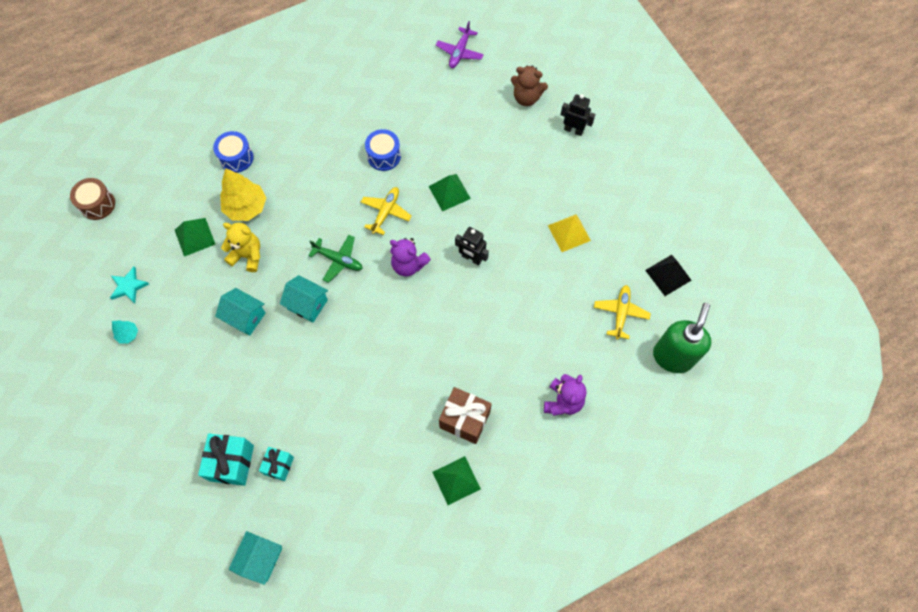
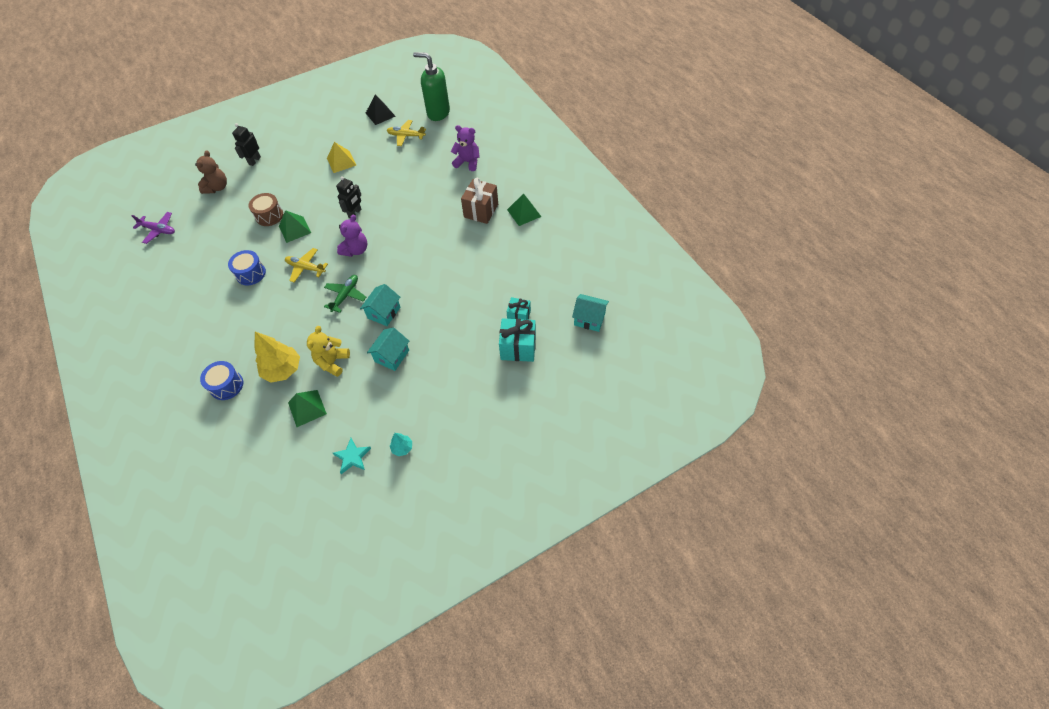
camera: 90 degrees left, 10 degrees down
(97, 204) = (254, 506): brown drum -> brown drum (269, 216)

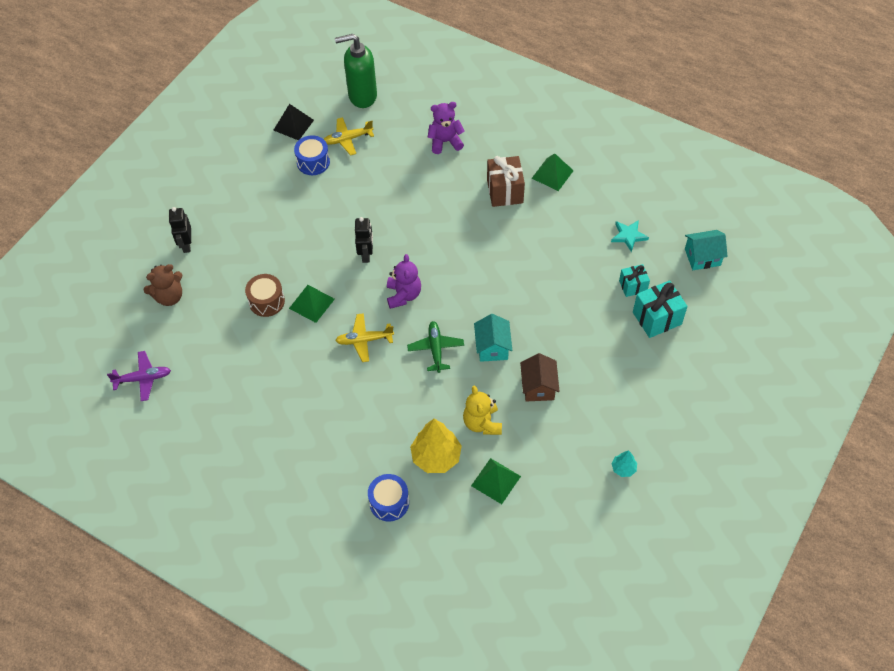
camera: 30 degrees left, 0 degrees up
(217, 187) = (169, 296): brown teddy bear -> brown teddy bear turned 75 degrees clockwise
(251, 273) = (305, 375): blue drum -> blue drum (313, 162)
(341, 161) = (296, 201): yellow pyramid -> none
(352, 457) = (582, 502): turquoise star -> turquoise star (628, 236)
(392, 356) = (538, 387): turquoise house -> brown house

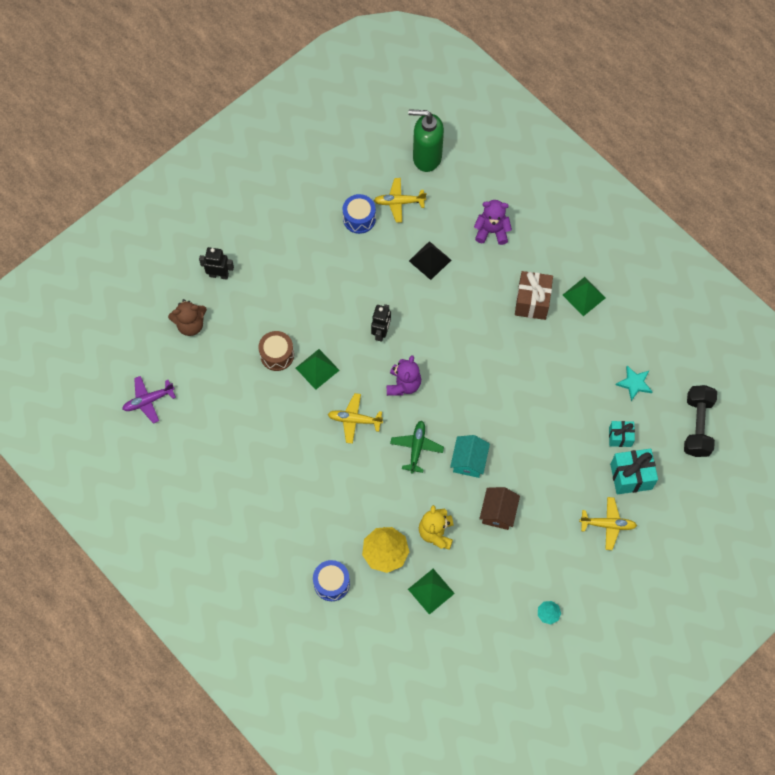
camera: 15 degrees right, 10 degrees up
(143, 378) = (148, 401): purple plane -> purple plane turned 150 degrees clockwise
(186, 245) = (219, 275): black robot -> black robot turned 90 degrees clockwise
(293, 125) = (351, 172): black pyramid -> black pyramid (430, 260)
(651, 368) = (608, 525): none -> yellow plane
(702, 257) = (697, 426): turquoise house -> black dumbbell

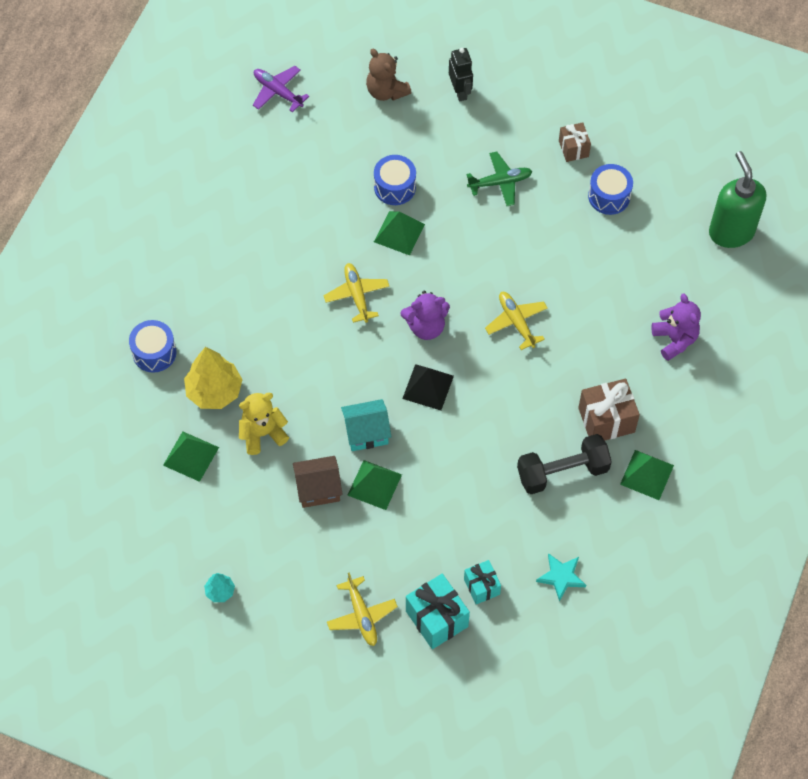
camera: 65 degrees right, 5 degrees down
(277, 355) = (395, 187): brown drum -> blue drum
(308, 223) = (573, 148): none -> brown gift
(381, 332) = (478, 277): black robot -> none
(399, 202) = (654, 227): yellow plane -> yellow plane (516, 322)
(416, 448) = (355, 372): green plane -> green plane (500, 182)
(430, 260) = (598, 290): black pyramid -> black pyramid (428, 387)
(512, 473) = (374, 485): none -> green pyramid
(697, 426) = (543, 671): black dumbbell -> black dumbbell (562, 472)

